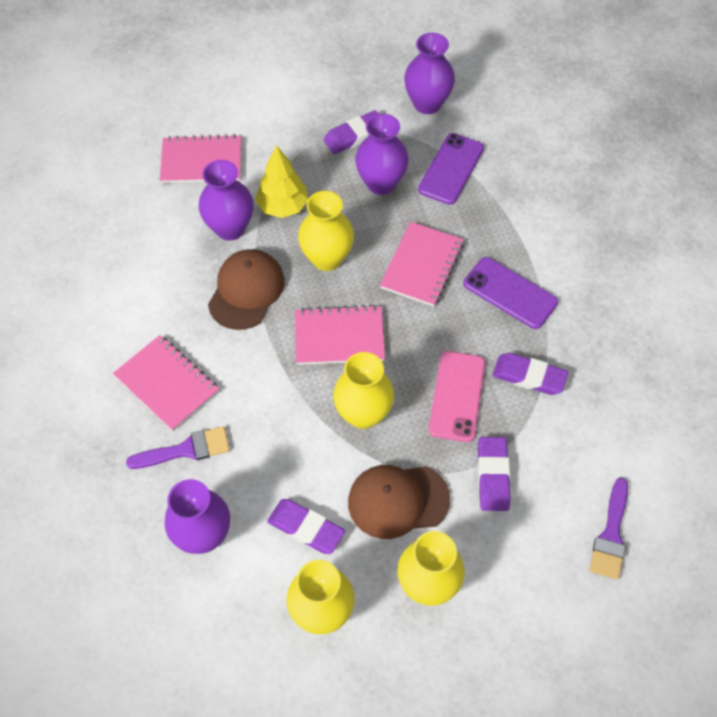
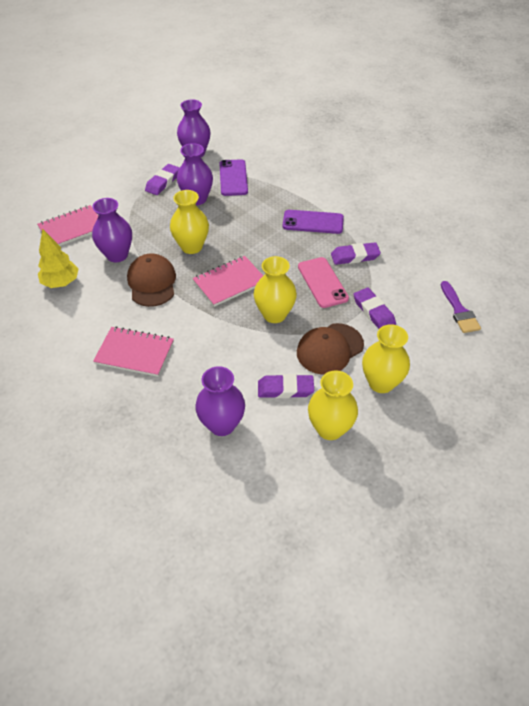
camera: 30 degrees left, 10 degrees down
(185, 450) = (174, 383): purple brush -> none
(283, 206) = (144, 231): yellow tree -> yellow tree (61, 283)
(422, 266) = (252, 228): pink notebook -> none

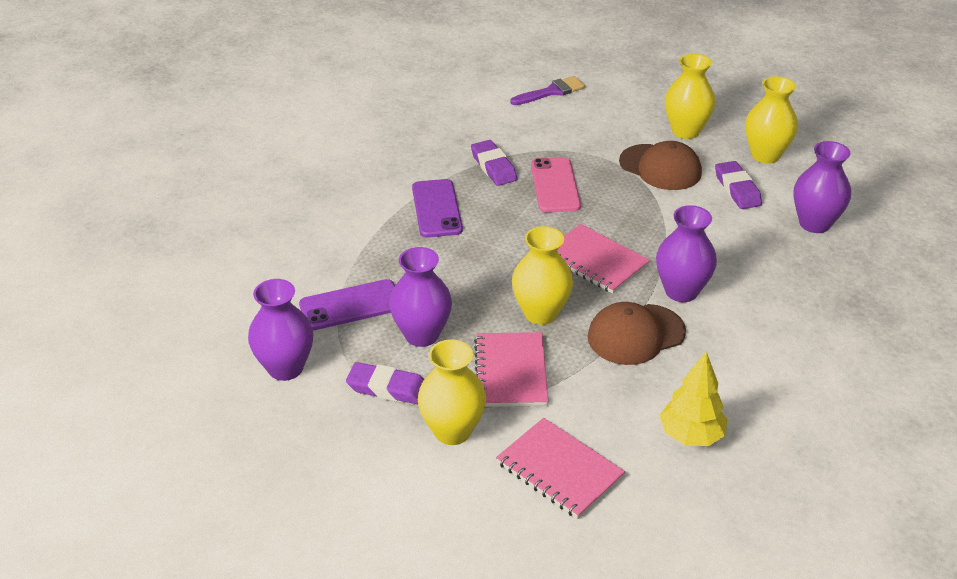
camera: 105 degrees left, 10 degrees down
(117, 255) = (597, 390): purple vase -> purple vase (681, 291)
(135, 353) = (767, 316): pink notebook -> pink notebook (510, 372)
(274, 314) = (631, 214): yellow vase -> yellow vase (452, 431)
(322, 282) = (555, 185): pink phone -> pink phone turned 60 degrees counterclockwise
(373, 312) = (585, 144): purple eraser -> none

